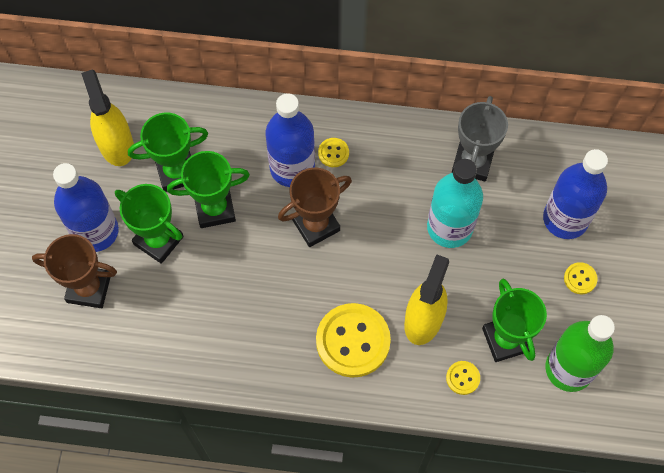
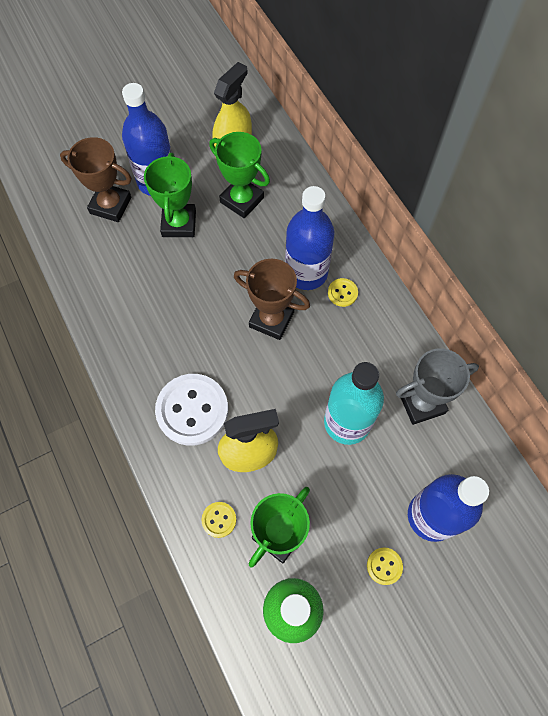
camera: 55 degrees right, 0 degrees up
(89, 288) = (110, 205): brown trophy -> brown trophy turned 45 degrees counterclockwise
(215, 209) = (231, 243): green trophy -> none
(353, 341) = (192, 410): yellow button -> white button

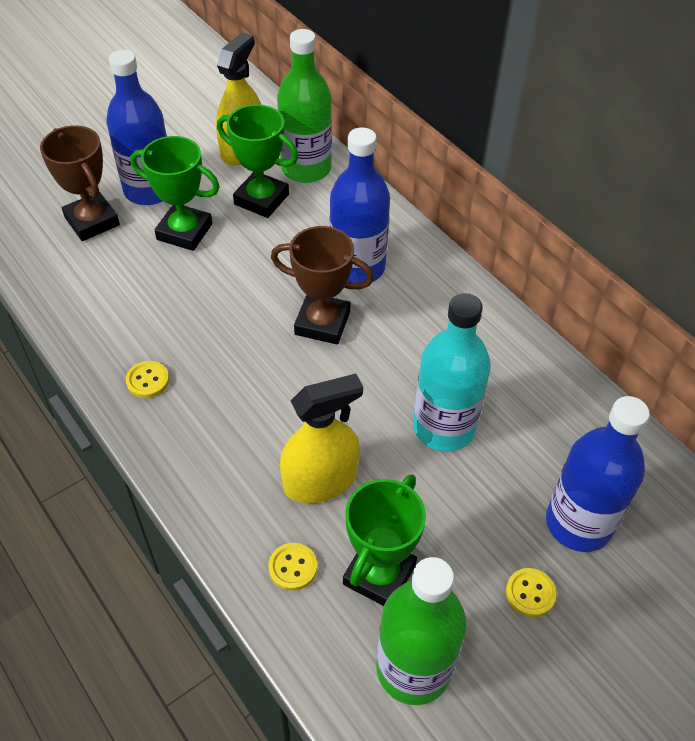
camera: 10 degrees left, 15 degrees down
(110, 205) = (92, 221): brown trophy -> brown trophy turned 45 degrees clockwise
(179, 223) = (184, 232): green trophy -> green trophy turned 60 degrees counterclockwise
(192, 410) = (234, 439): white button -> none
(281, 175) = (306, 168): none -> green bottle
(342, 293) = (408, 284): yellow button -> yellow button (147, 380)
(421, 403) = (534, 393): grey trophy -> none

